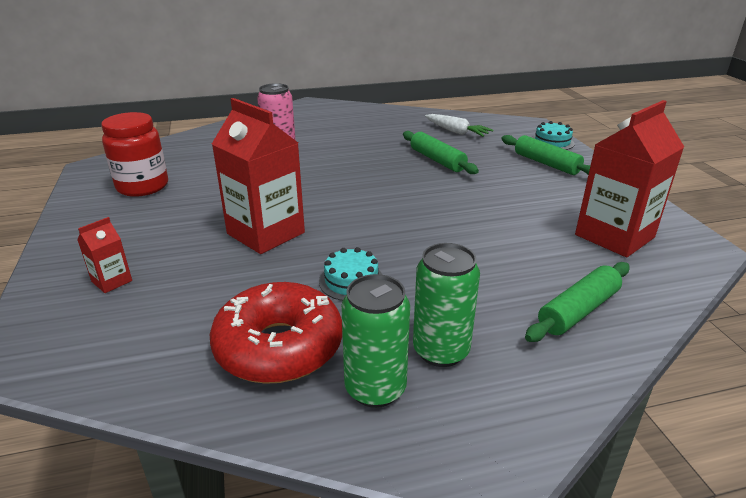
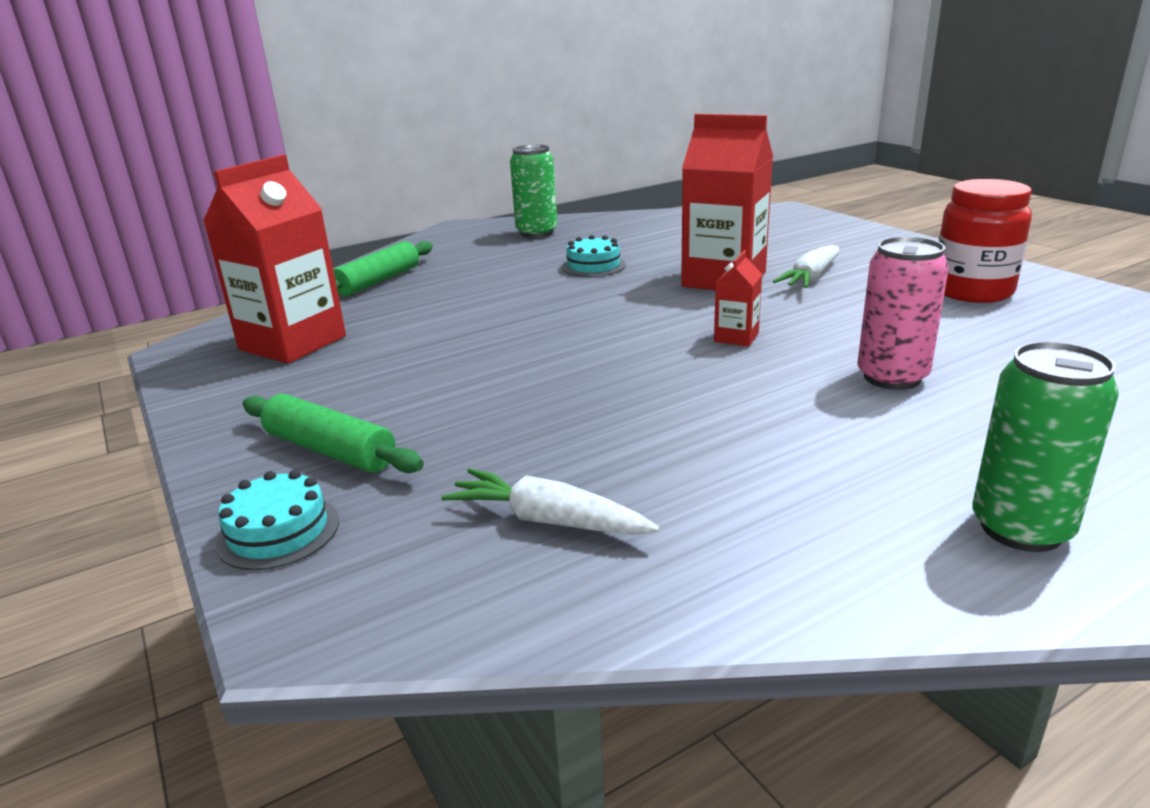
camera: 165 degrees right, 5 degrees down
(112, 281) = (803, 235): red carton -> red carton (736, 337)
(206, 220) = (811, 278): none -> white carrot
(279, 347) = (617, 234): red donut -> none
(437, 160) = (565, 416): green rolling pin -> none
(441, 351) = (497, 249): green can -> green can (1021, 528)

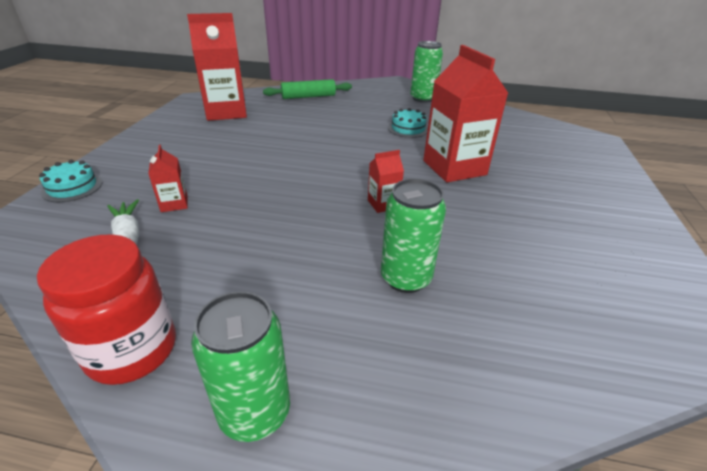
camera: 40 degrees right, 10 degrees up
(330, 450) = (144, 165): green rolling pin -> none
(503, 458) = (174, 204): none -> red carton
(811, 278) = (507, 191): white carrot -> none
(892, 377) = (405, 278): pink can -> green can
(972, 291) = (598, 259): red jar -> red jar (132, 350)

